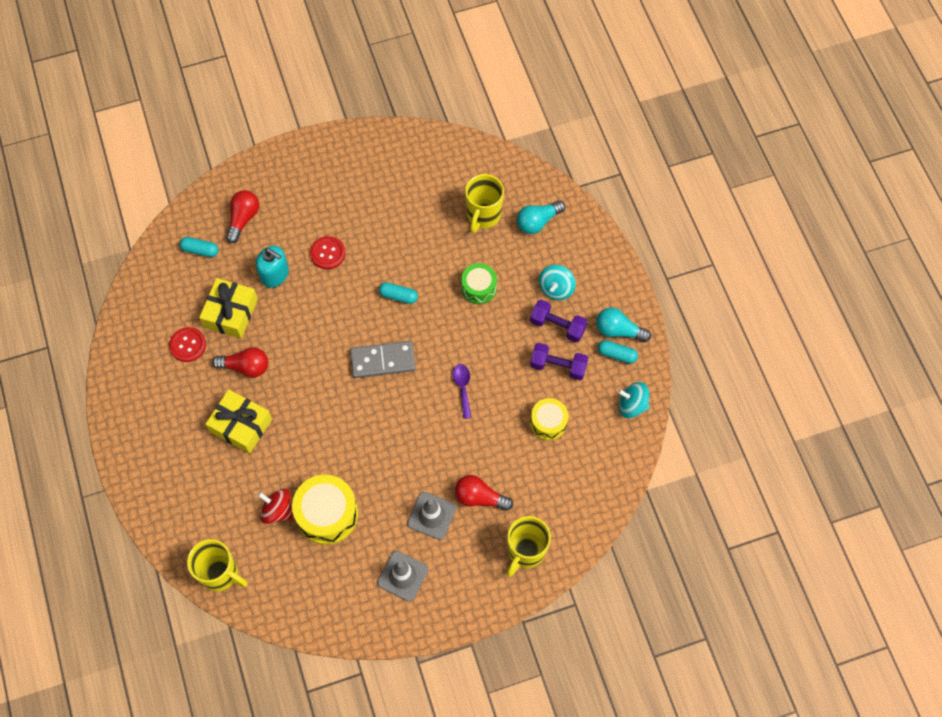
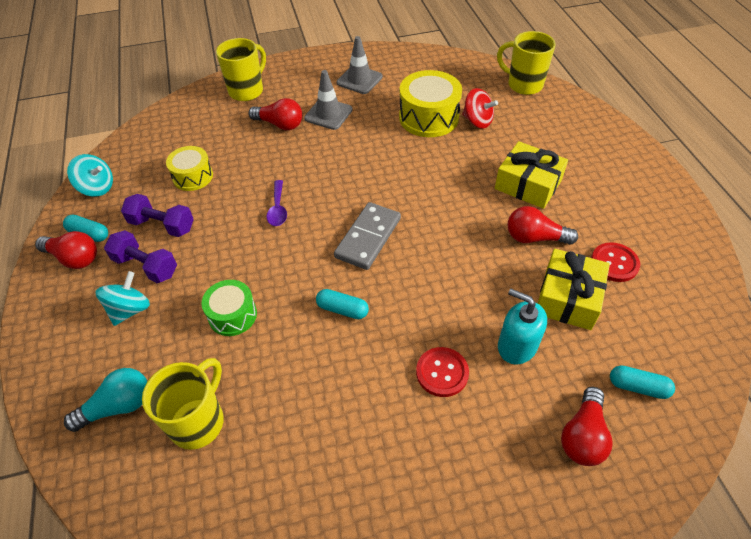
camera: 175 degrees left, 15 degrees down
(383, 361) = (368, 238): grey domino -> grey domino turned 60 degrees counterclockwise
(618, 330) = (74, 258): turquoise light bulb -> red light bulb

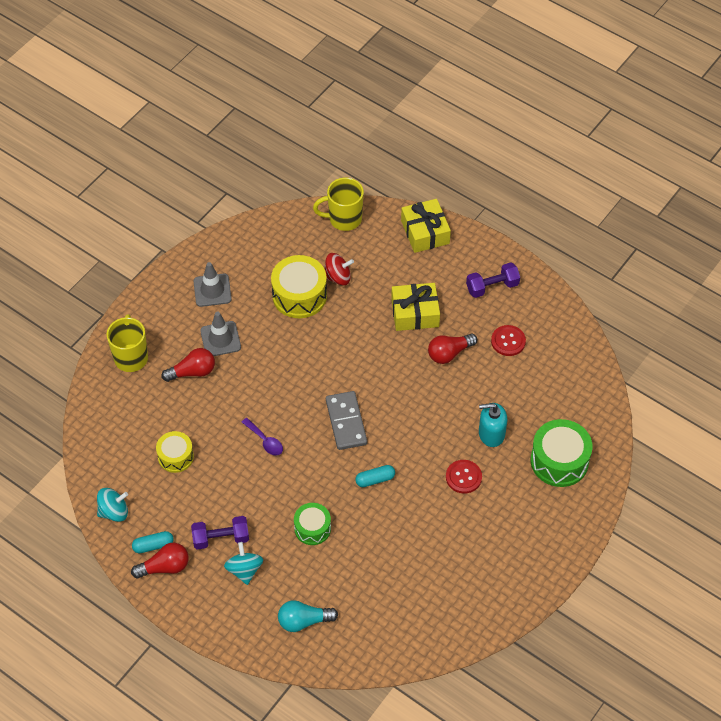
camera: 40 degrees left, 5 degrees up
(118, 406) = (303, 621): turquoise light bulb -> turquoise light bulb turned 120 degrees counterclockwise
(162, 225) = (198, 505): purple dumbbell -> purple dumbbell (492, 287)
(198, 422) = (357, 595): yellow mug -> none
(568, 298) = (498, 383): yellow gift -> yellow gift (425, 232)
(583, 436) = (559, 461): red light bulb -> green drum
(638, 387) = (569, 414): turquoise capsule -> none

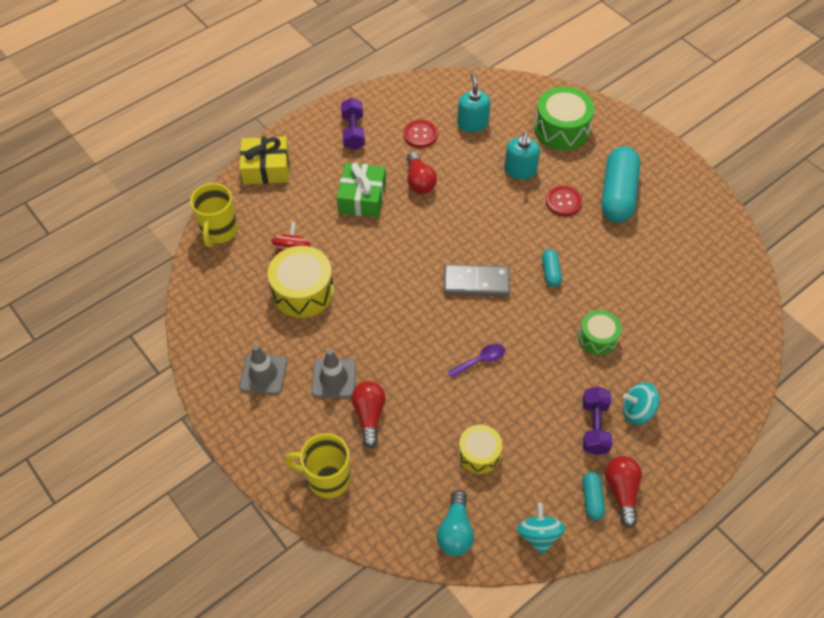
camera: 75 degrees left, 0 degrees up
(303, 621) = (705, 368): turquoise light bulb -> turquoise light bulb (455, 531)
(415, 313) = (362, 197): yellow gift -> green gift
(489, 523) = (618, 194): none -> turquoise capsule
(539, 382) = (472, 123): none -> turquoise soap dispenser

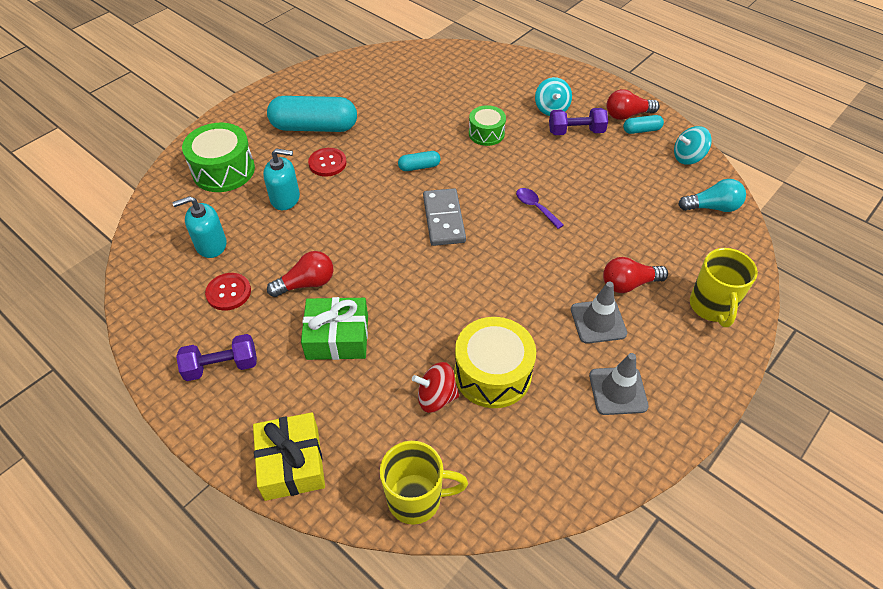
camera: 100 degrees left, 5 degrees down
(479, 454) = (633, 199): yellow drum -> none

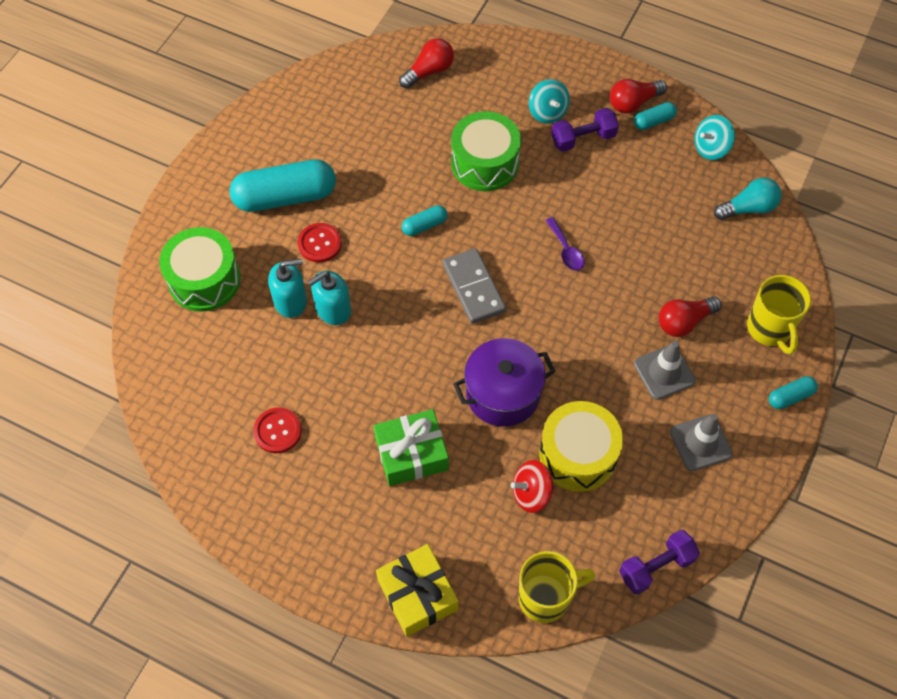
camera: 15 degrees left, 10 degrees up
(211, 245) = (233, 379): turquoise soap dispenser -> turquoise soap dispenser (333, 309)
(221, 366) = (306, 514): purple dumbbell -> purple dumbbell (656, 567)
(306, 283) = (356, 400): red light bulb -> red light bulb (429, 71)
(439, 306) = (503, 394): none -> purple pot
(486, 133) = (485, 163): green drum -> green drum, size x1.63
(535, 207) = (566, 250): purple spoon -> purple spoon turned 150 degrees counterclockwise
(720, 370) = (790, 396): none -> turquoise capsule

